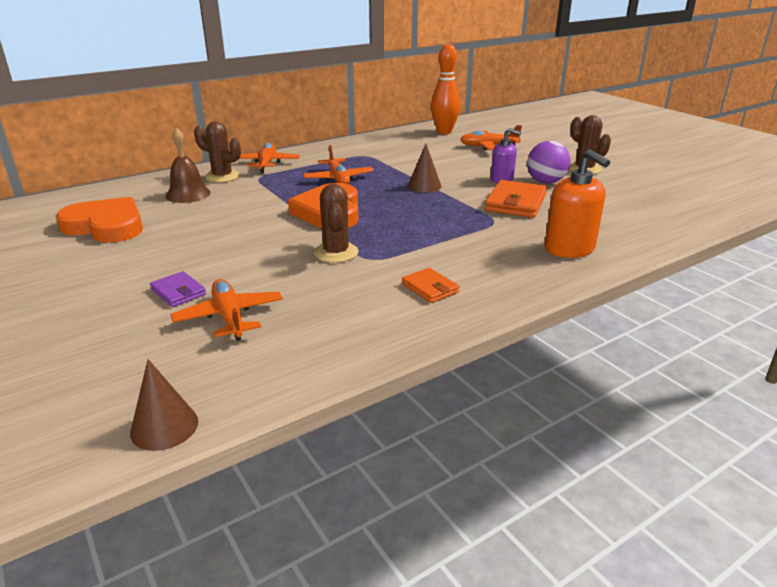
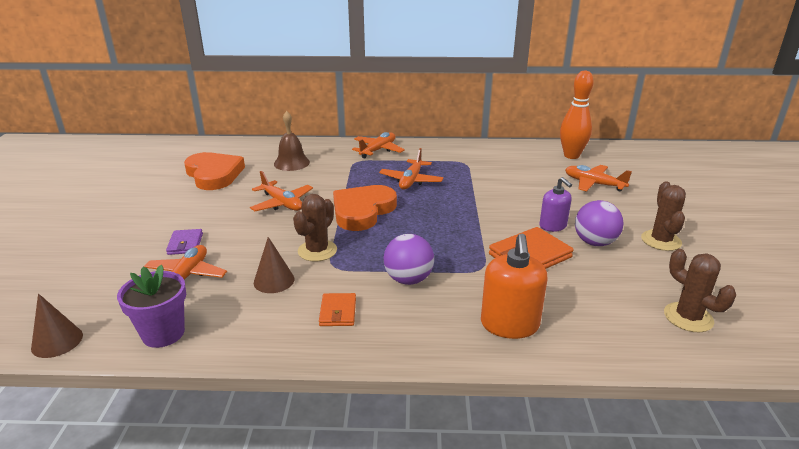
camera: 35 degrees right, 0 degrees up
(222, 177) = (332, 153): brown cactus -> brown cactus (688, 317)
(235, 228) = (282, 203): none -> orange plane
(286, 368) = (163, 333): none -> purple flower pot
(424, 186) = (471, 210): brown cone -> brown cone (274, 281)
(451, 246) = (408, 279): none -> purple ball

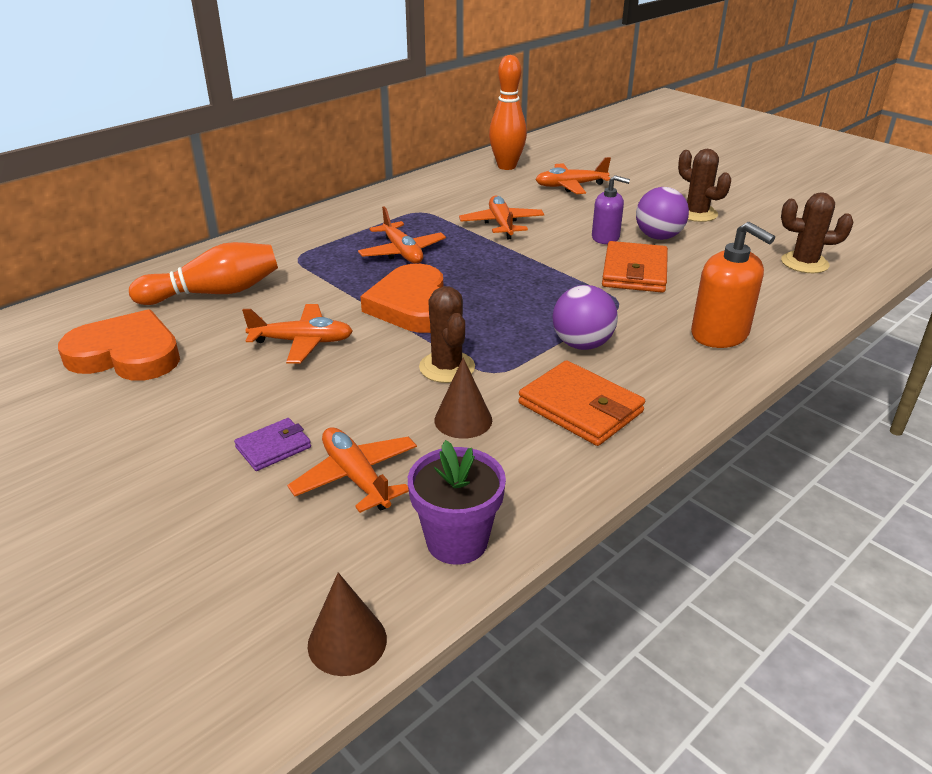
camera: 45 degrees left, 5 degrees up
(185, 244) = (273, 447): purple wallet -> purple wallet turned 75 degrees counterclockwise
(291, 163) = (214, 293): brown bell -> orange bowling pin
(338, 312) = (580, 408): orange wallet -> orange wallet, size x1.75
(378, 150) = (298, 235): orange plane -> orange plane (501, 224)

